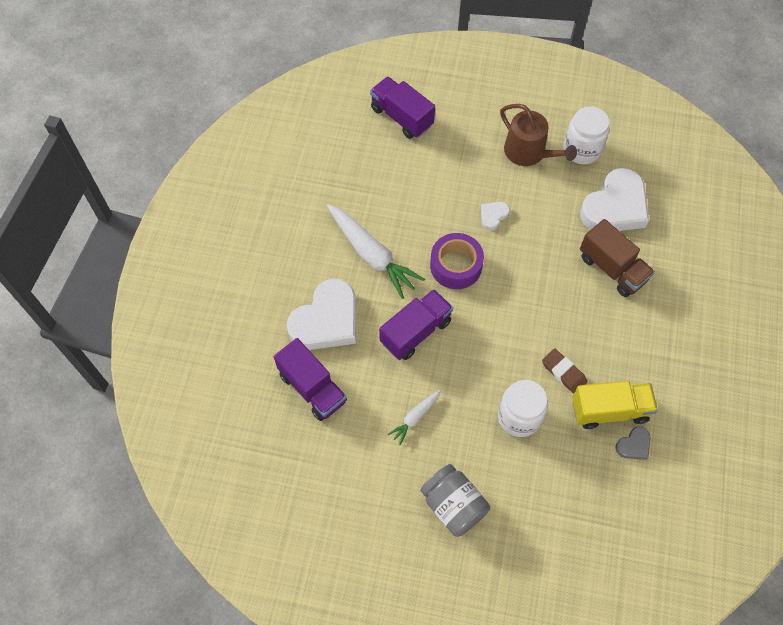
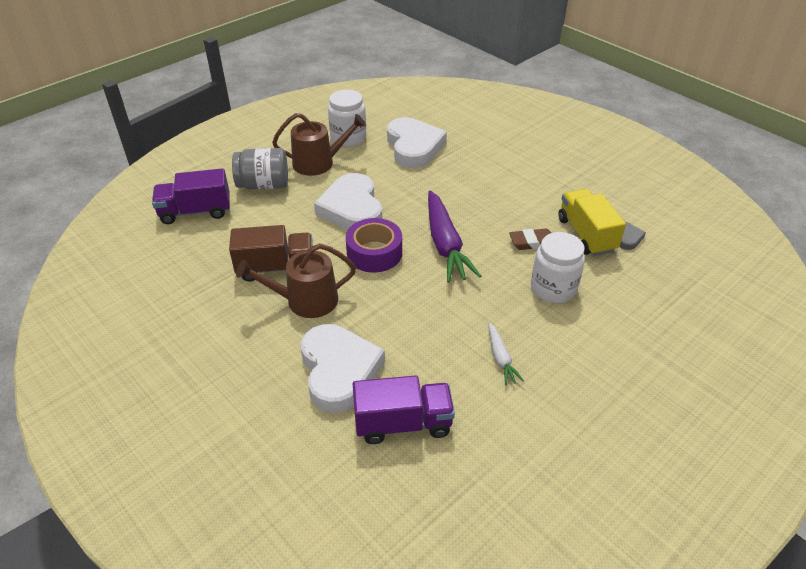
camera: 55 degrees left, 20 degrees down
(372, 255) = (305, 300): white carrot -> brown watering can
(415, 332) = (413, 312): purple truck -> none
(453, 505) = (612, 378): grey jar -> grey jar (263, 185)
(493, 216) = (352, 209): white heart -> white heart, size x2.26
(507, 309) = (445, 244): none -> purple carrot
(609, 410) = (586, 235): yellow truck -> yellow truck turned 45 degrees counterclockwise
(612, 268) = (464, 173): brown truck -> brown truck (276, 267)

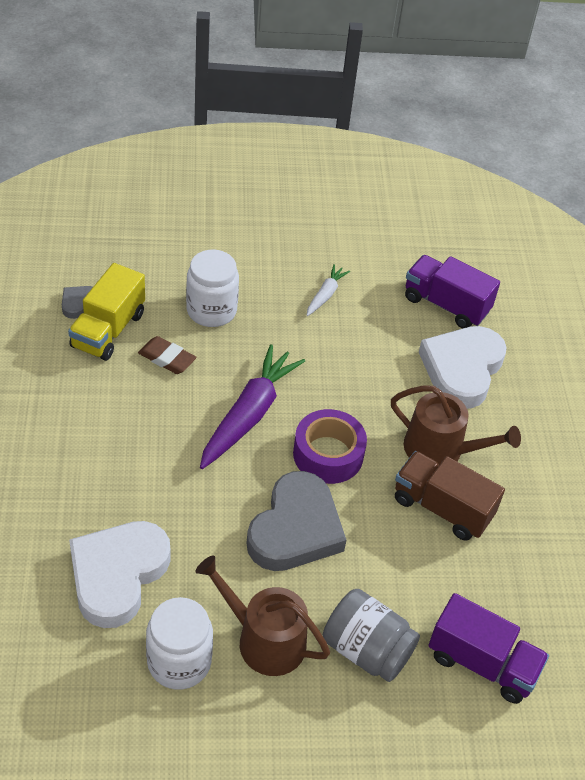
camera: 145 degrees left, 5 degrees up
(352, 209) = (295, 529): white heart -> grey heart

